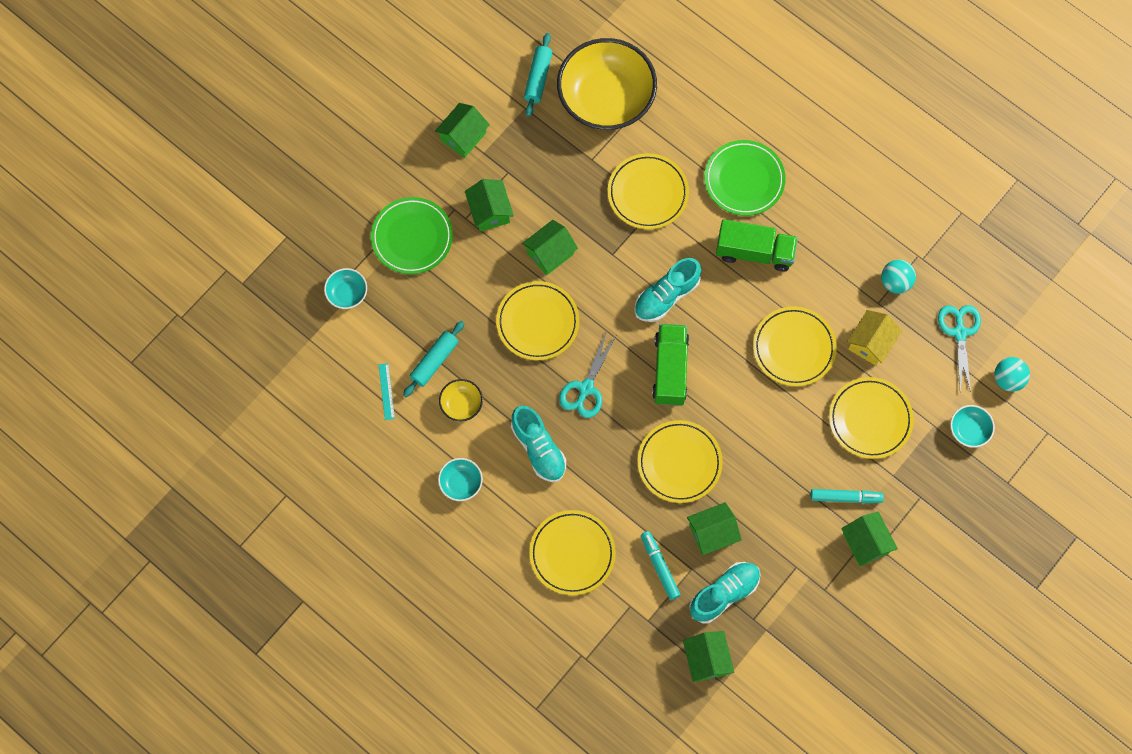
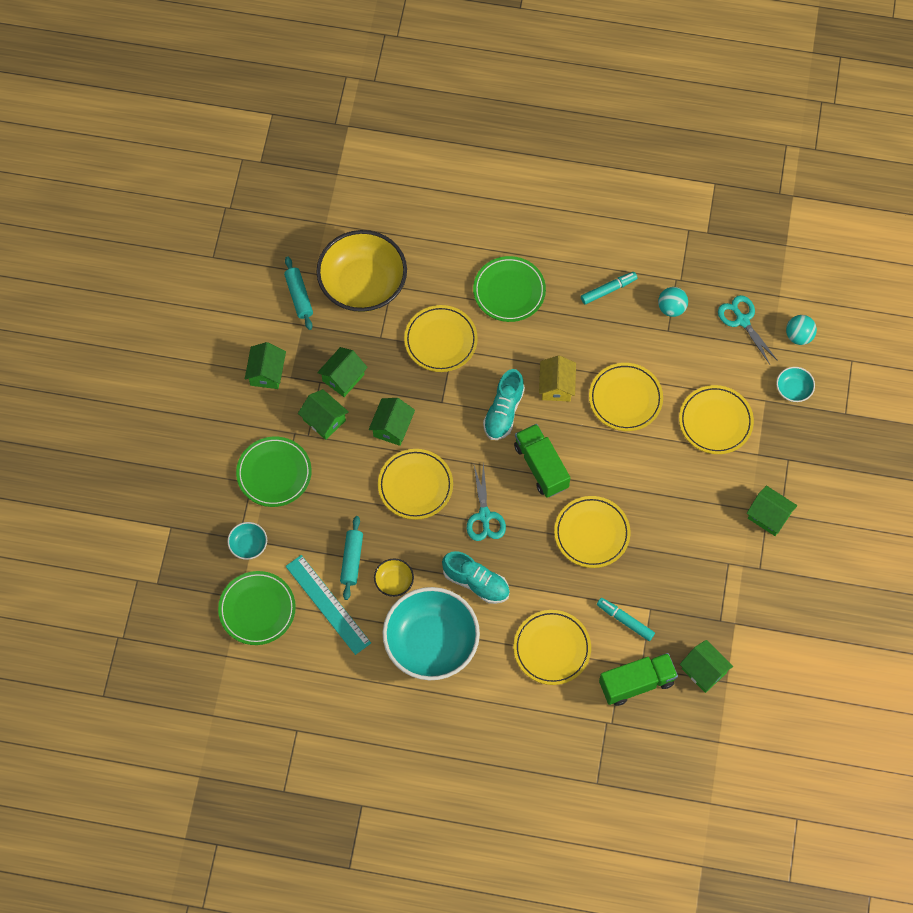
camera: 30 degrees left, 5 degrees down
(318, 359) = (257, 609): none -> green plate
(386, 391) = (328, 604): turquoise ruler -> turquoise ruler, size x2.18
(461, 483) = (431, 643): turquoise bowl -> turquoise bowl, size x2.37
(712, 533) = (649, 573): green house -> green house (343, 378)
(724, 594) = (687, 614): turquoise shoe -> none
(754, 252) = (551, 342): green truck -> green truck (636, 683)
(845, 497) = (733, 490): turquoise marker -> turquoise marker (608, 290)
(871, 343) = (681, 364): yellow house -> yellow house (556, 386)

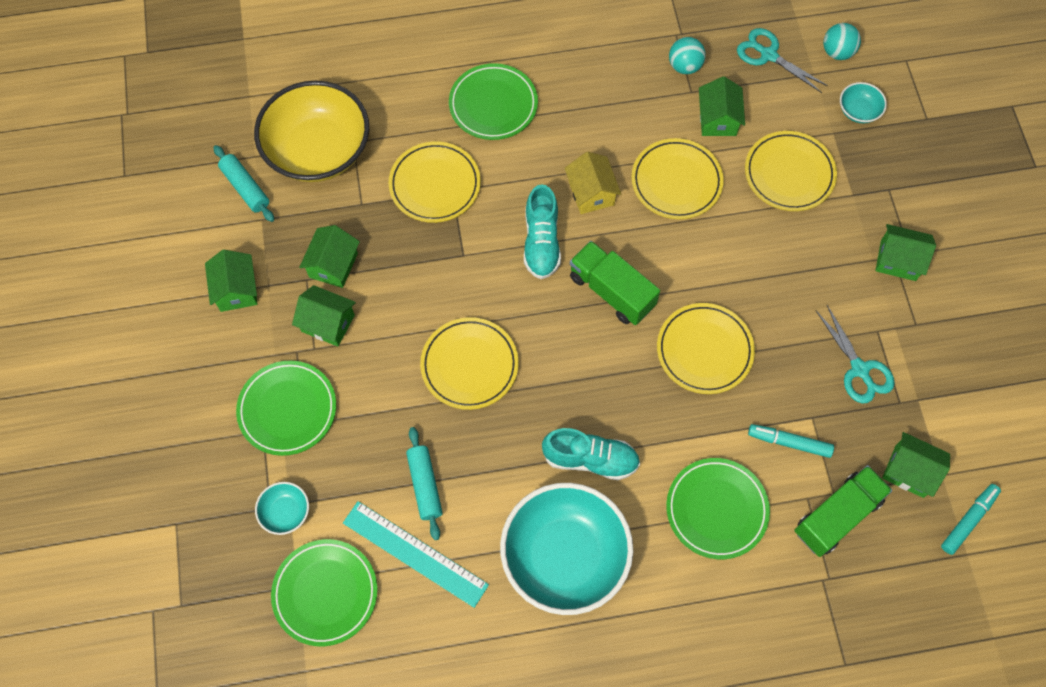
camera: 20 degrees left, 0 degrees up
(392, 427) = (415, 304): green house -> green house (718, 119)
(394, 581) = (488, 494): yellow bowl -> none
(484, 516) = (568, 373): turquoise scissors -> turquoise scissors (859, 369)
(552, 648) = (716, 509): yellow plate -> green plate
(608, 290) = (605, 69): turquoise marker -> turquoise marker (968, 520)

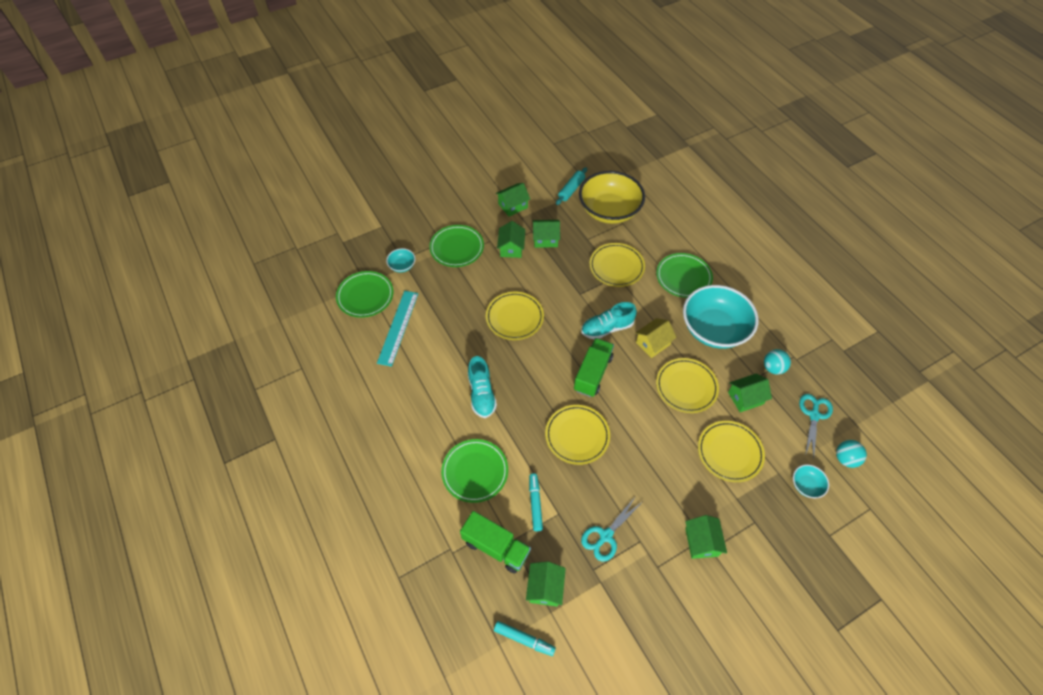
camera: 70 degrees right, 10 degrees down
(425, 485) = (437, 319): turquoise rolling pin -> none
(565, 556) = (419, 398): turquoise bowl -> turquoise bowl (714, 329)

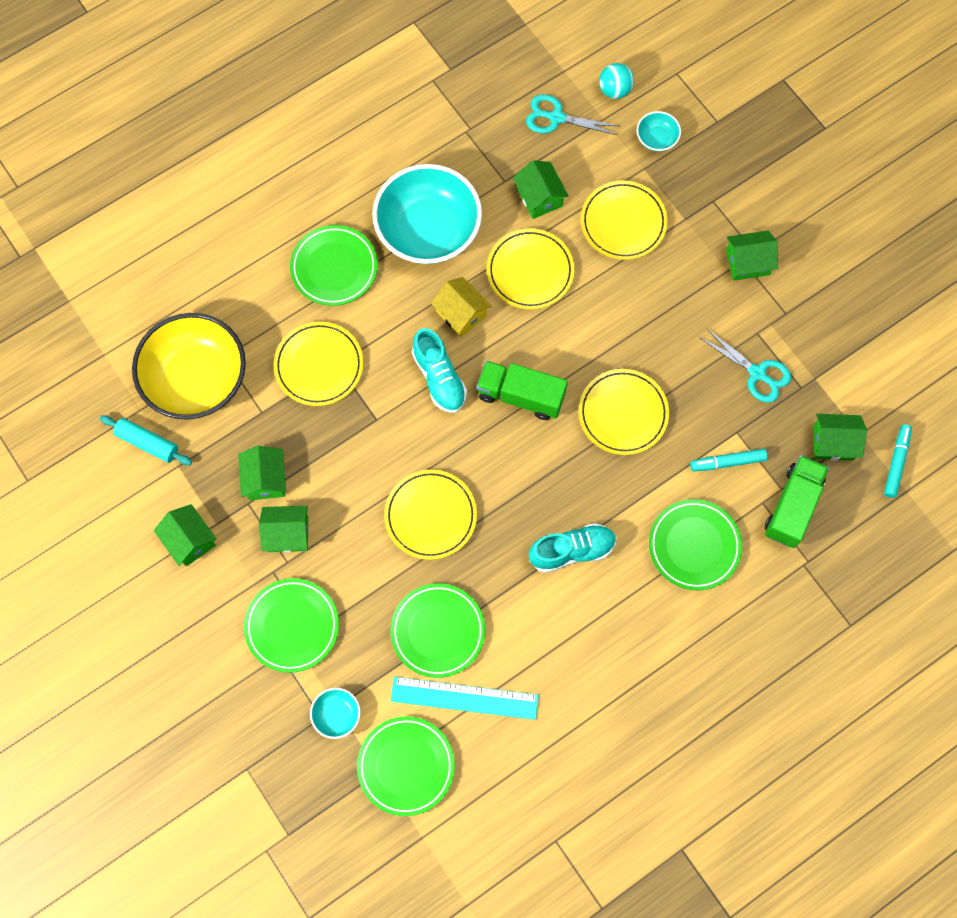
camera: 95 degrees left, 15 degrees up
(441, 316) = (438, 631): none -> green plate
(773, 368) = (487, 159): turquoise ball -> none

